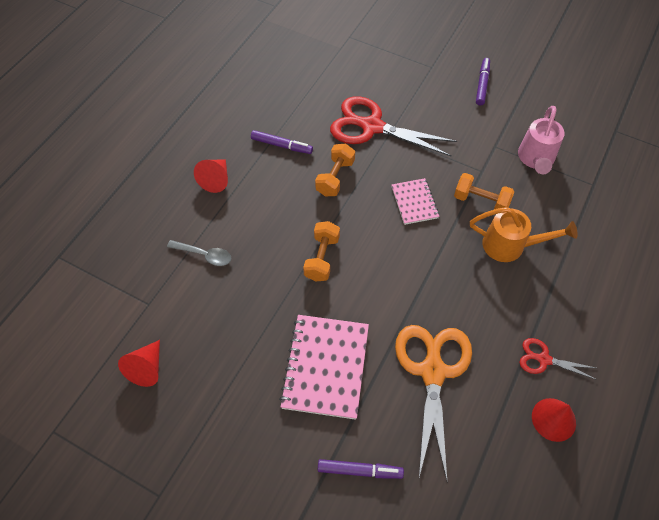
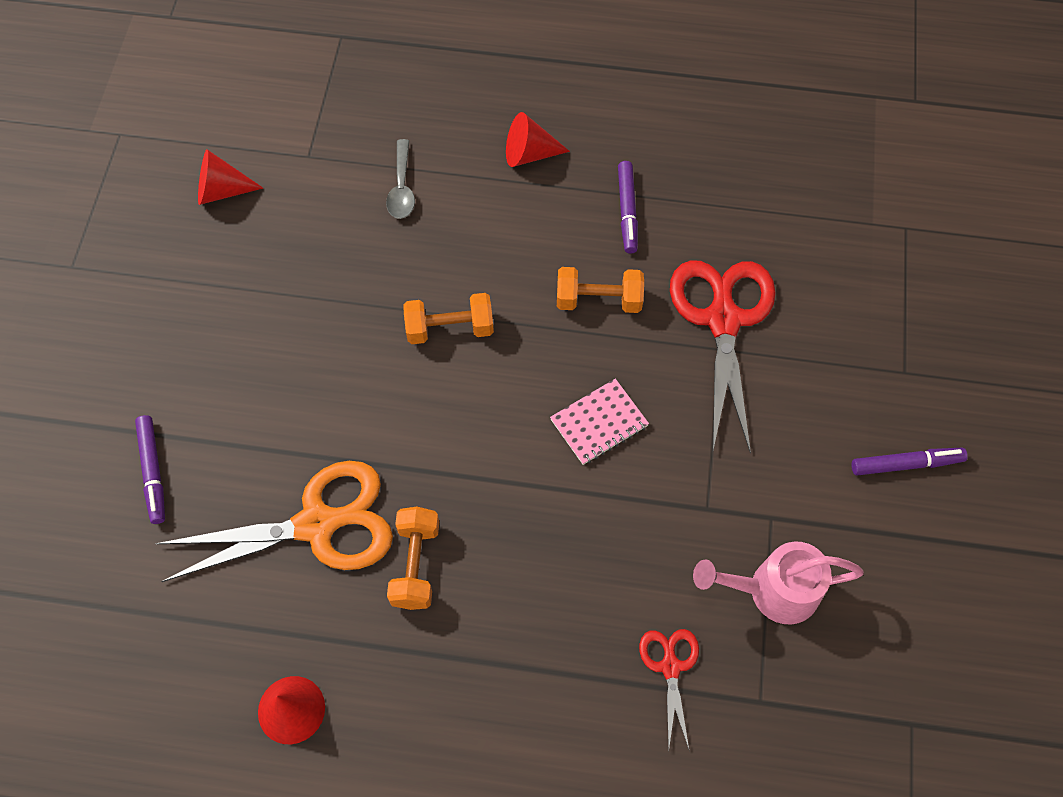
camera: 70 degrees right, 5 degrees up
(325, 367) = (283, 387): pink notebook -> none
(481, 201) = (643, 521): orange dumbbell -> orange dumbbell (416, 565)
(510, 246) = (573, 585): orange watering can -> none
(543, 359) = (384, 677): red scissors -> red scissors (670, 666)

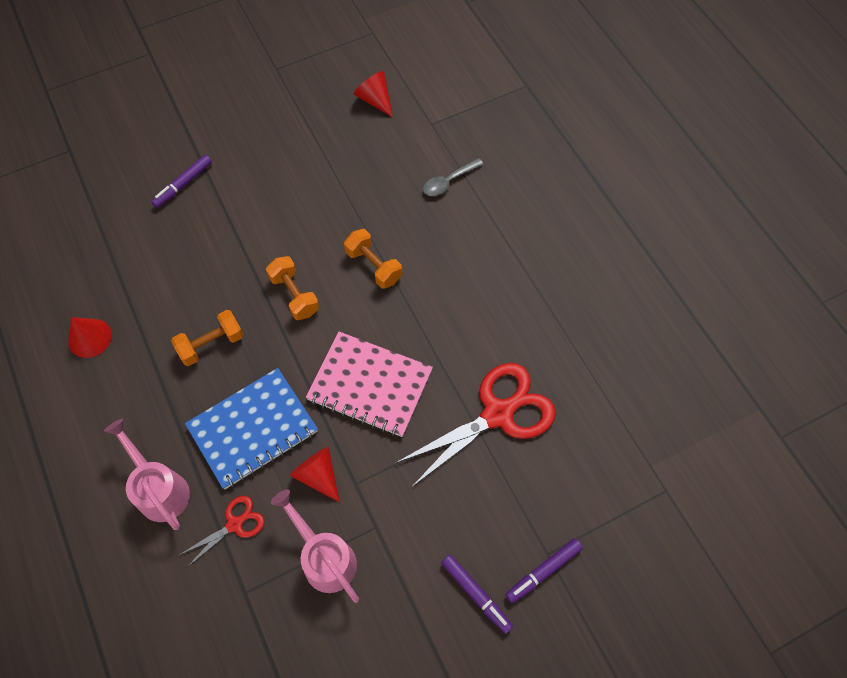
camera: 55 degrees right, 0 degrees up
(318, 524) = (204, 280): orange scissors -> none
(529, 154) = (528, 231): red cone -> red cone (318, 475)
(564, 580) = (253, 429): none -> blue notebook
(567, 730) = (160, 489): none -> pink watering can
(598, 300) = (455, 333): orange dumbbell -> orange dumbbell (294, 295)
(599, 423) = (370, 385): pink notebook -> pink notebook, size x1.78
(627, 211) = (533, 310): purple marker -> purple marker (543, 571)

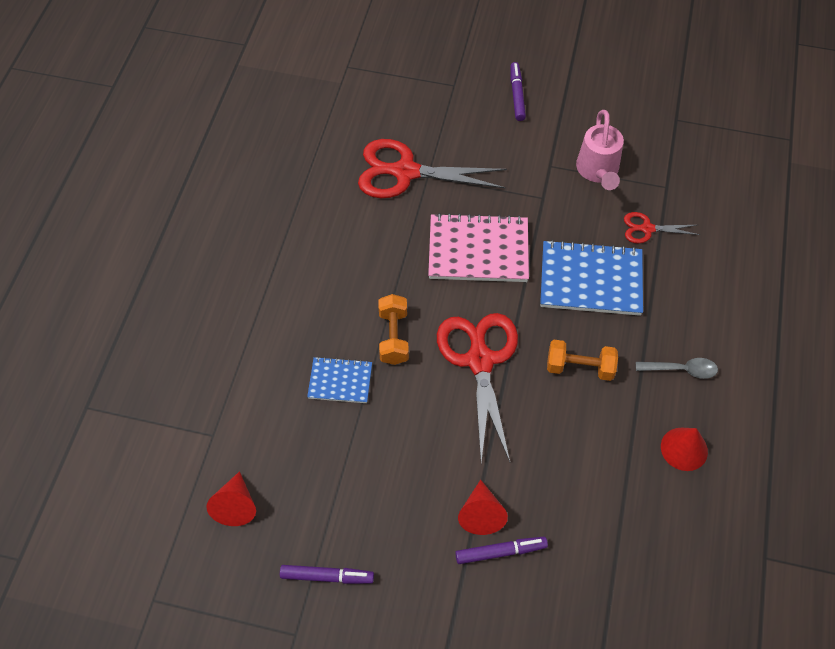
camera: 140 degrees left, 5 degrees down
(160, 489) = (689, 286): pink watering can -> none
(294, 295) = (479, 360): orange dumbbell -> red scissors
(318, 475) = (565, 219): red cone -> red cone (481, 514)
(370, 385) = (478, 250): pink notebook -> pink notebook turned 60 degrees counterclockwise
(382, 210) = (340, 381): none -> blue notebook
(448, 181) = (259, 365): grey spoon -> grey spoon (681, 370)
(543, 571) = (465, 79): purple marker -> purple marker (327, 576)

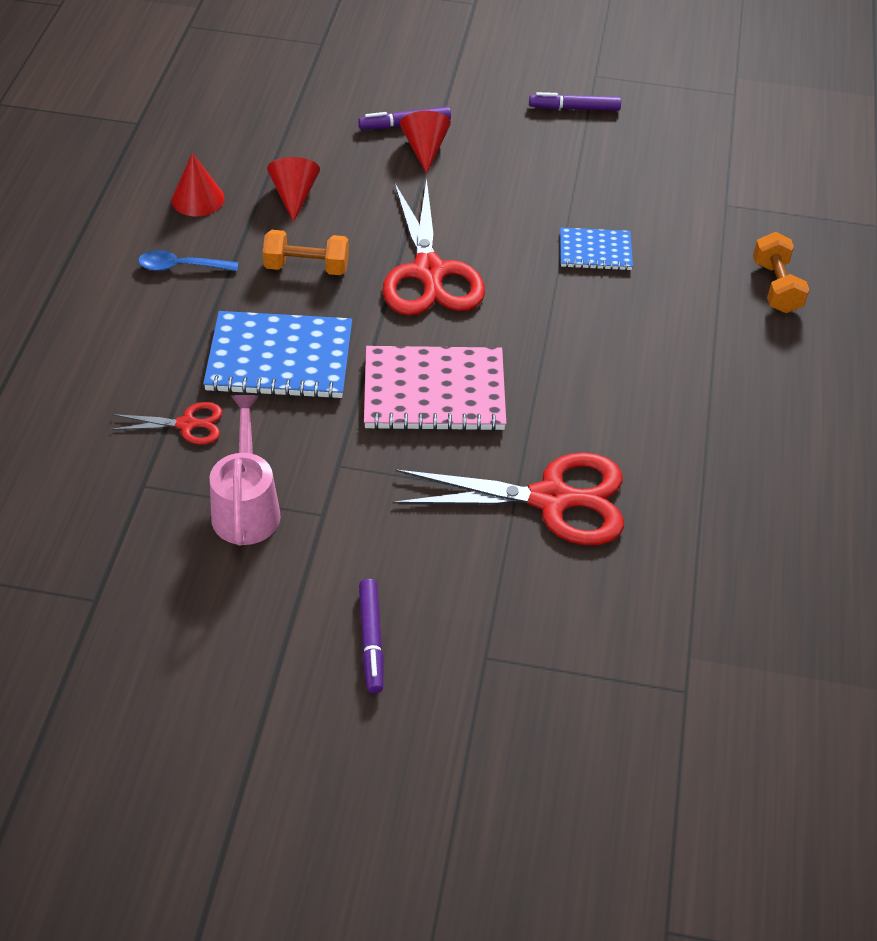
camera: 175 degrees right, 10 degrees down
(236, 505) = (680, 153): red cone -> red cone (294, 196)
(393, 337) = (538, 294): orange dumbbell -> orange dumbbell (776, 287)
(681, 370) = (181, 267): grey spoon -> blue spoon

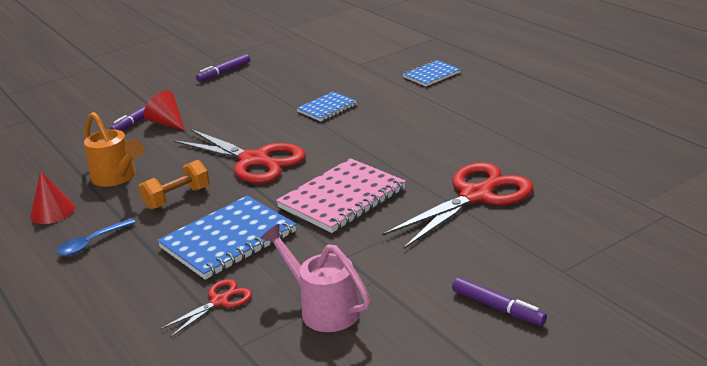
camera: 40 degrees left, 20 degrees down
(294, 196) = (117, 177): red cone -> orange watering can
(776, 287) = (431, 75): orange dumbbell -> blue notebook

